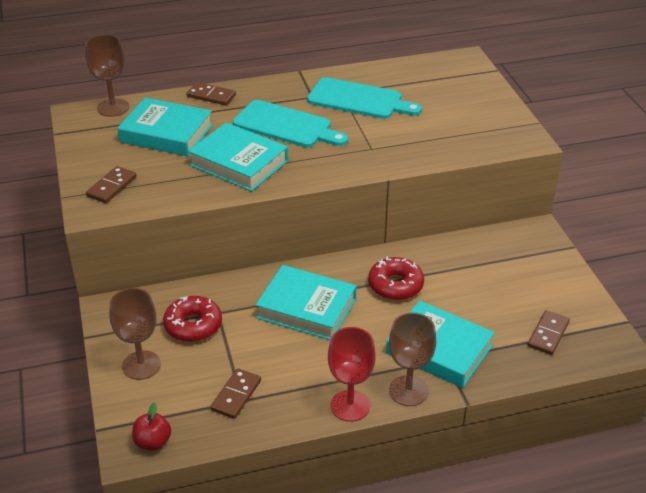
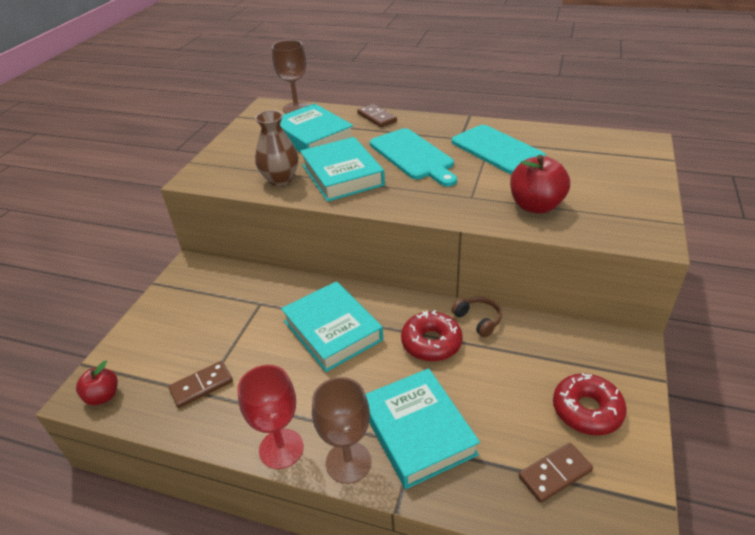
camera: 35 degrees right, 0 degrees up
(111, 187) = (230, 164): brown domino -> none
(141, 365) = (164, 323): brown goblet -> none
(183, 185) = (280, 179): none -> brown vase
(193, 325) = (232, 306): red donut -> red donut (587, 410)
(417, 254) = (478, 320): none -> brown headphones
(427, 140) = (535, 206): none -> red apple

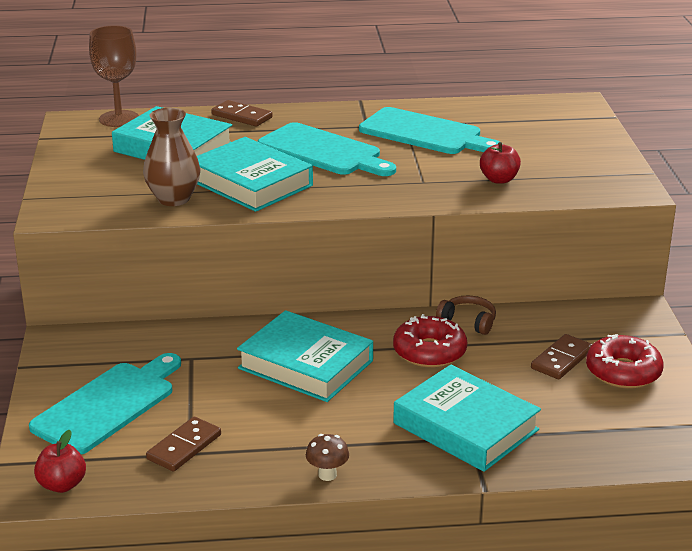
camera: 25 degrees left, 10 degrees down
(180, 331) = (108, 405): none -> turquoise cutting board
(281, 448) = (327, 475): red goblet -> brown mushroom
(348, 462) = (410, 467): brown goblet -> none
(535, 206) = (499, 179): red apple -> red apple, size x0.61
(555, 474) = (619, 425): brown domino -> brown domino (562, 360)

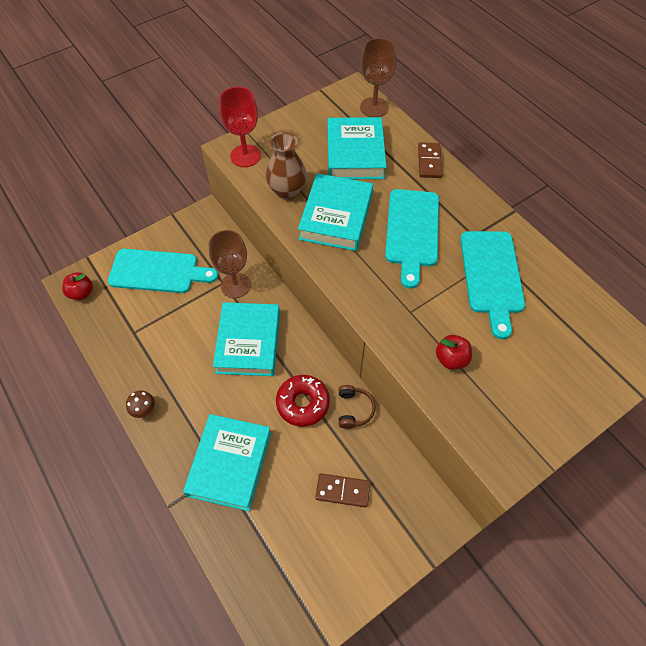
camera: 60 degrees right, 30 degrees up
(79, 208) = (245, 156): none -> red goblet
(184, 447) = (137, 327): brown domino -> none
(207, 349) = (235, 285): none -> brown goblet
(623, 372) = (351, 540): red donut -> none

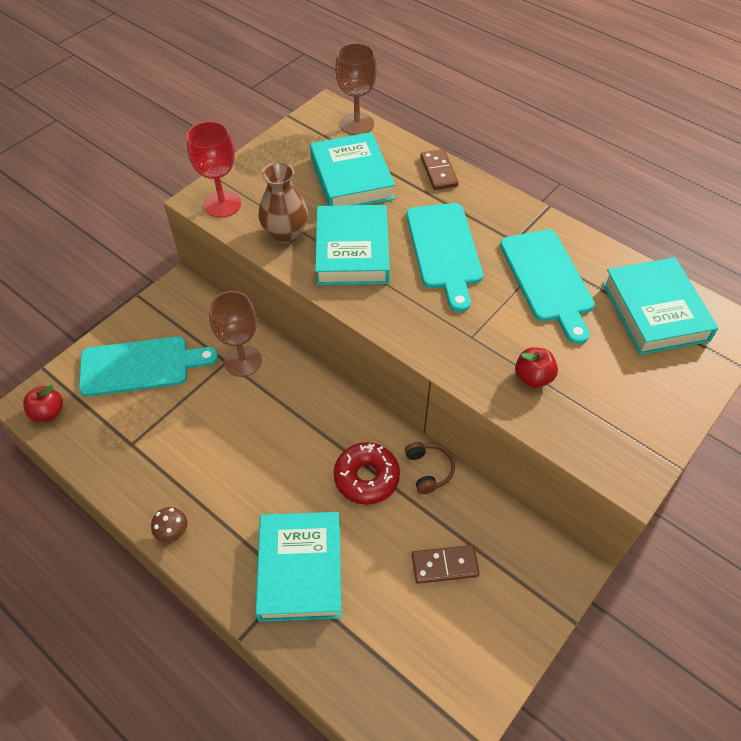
camera: 15 degrees left, 5 degrees down
(248, 342) = (279, 423): turquoise book -> turquoise book (654, 311)

